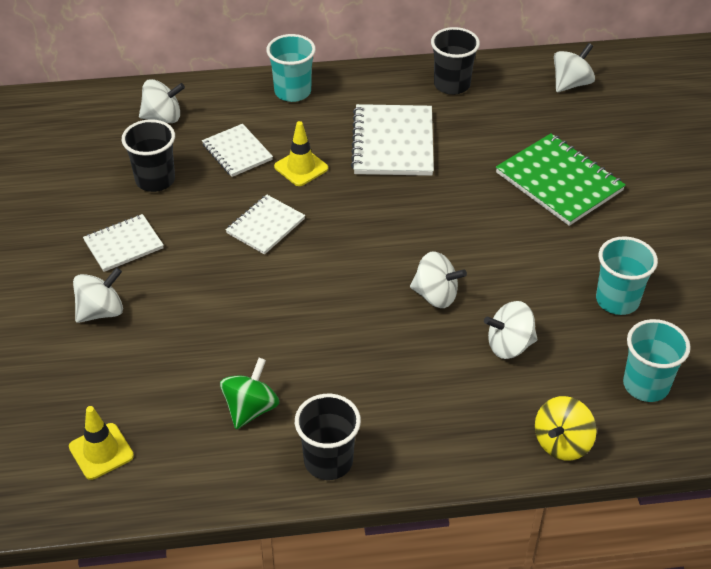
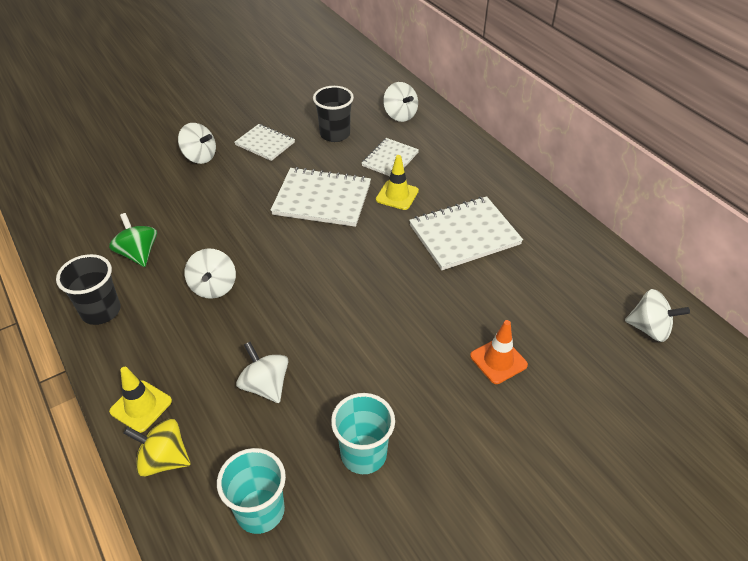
camera: 65 degrees right, 0 degrees up
(101, 451) = (80, 200): yellow traffic cone -> yellow traffic cone (141, 406)
(250, 409) = (138, 254): green spinning top -> green spinning top turned 120 degrees counterclockwise
(265, 226) = (322, 199): white notebook -> white notebook, size x1.65
(292, 92) = (478, 162): turquoise cup -> none
(435, 295) = (300, 318): white spinning top -> white spinning top (213, 287)
(451, 85) = (569, 246): black cup -> none
(559, 182) = (498, 360): green notebook -> orange traffic cone

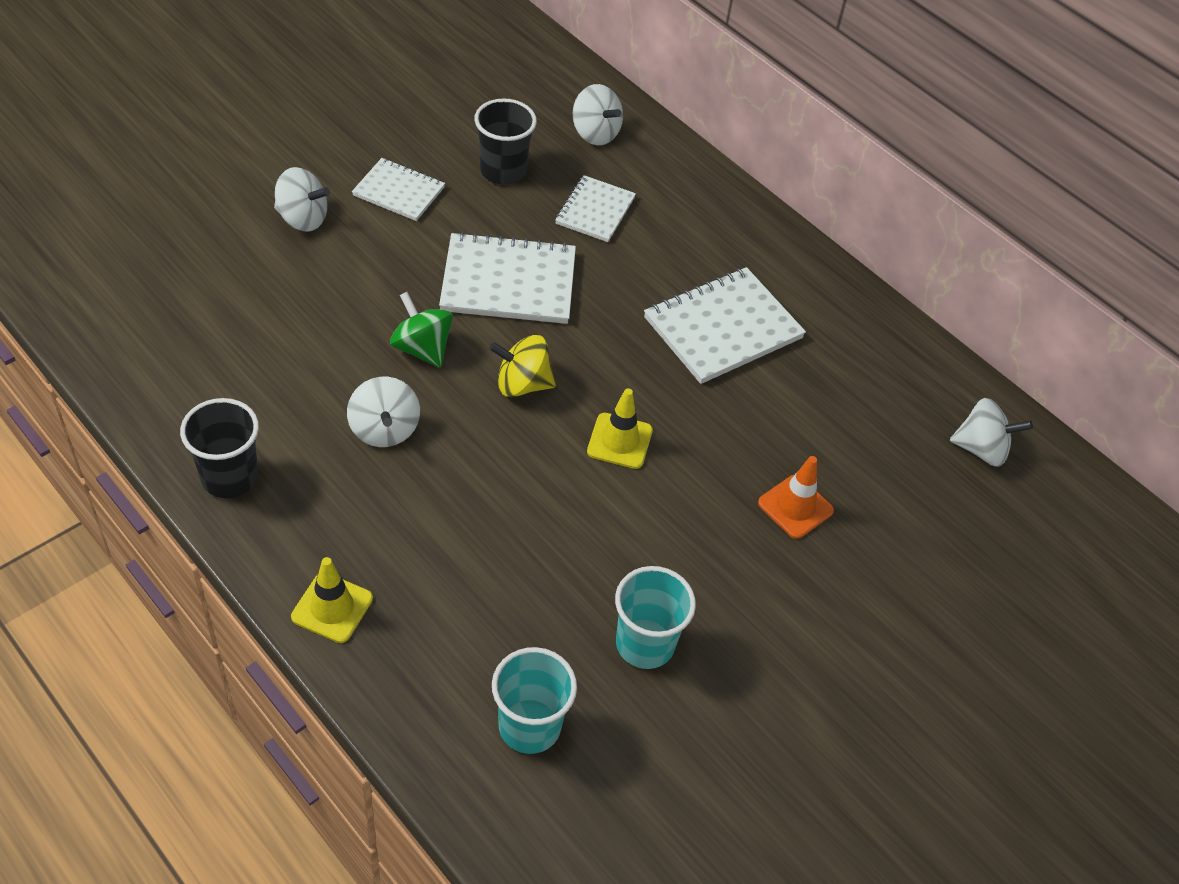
camera: 15 degrees left, 5 degrees up
(138, 254) = (257, 385): green spinning top -> green spinning top (422, 348)
(164, 459) = (385, 675): yellow spinning top -> yellow spinning top (522, 384)
(265, 386) = (495, 565): white spinning top -> none
(397, 195) = (616, 270): yellow traffic cone -> yellow traffic cone (619, 441)

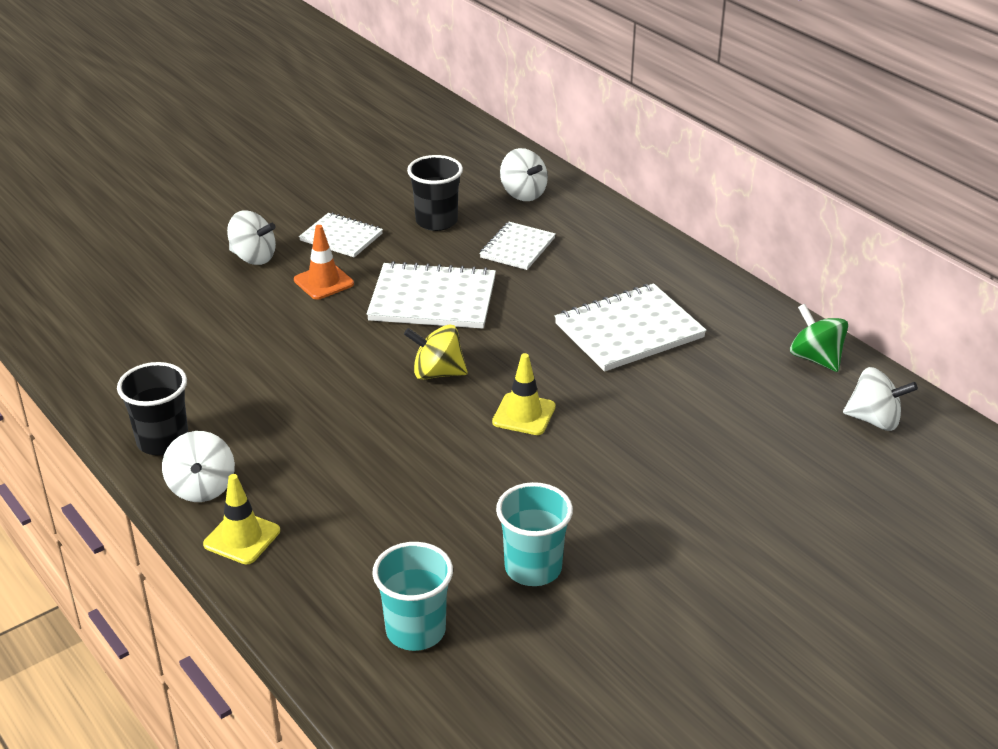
camera: 10 degrees right, 15 degrees down
(384, 429) = (307, 406): white spinning top -> white spinning top (202, 487)
(422, 348) = (348, 348): green spinning top -> green spinning top (815, 358)
(795, 507) = (688, 464): orange traffic cone -> orange traffic cone (323, 282)

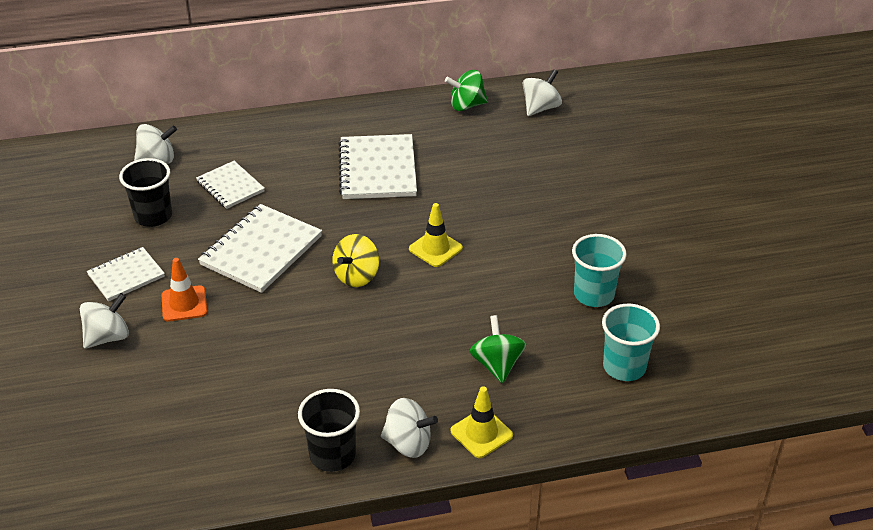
camera: 65 degrees left, 5 degrees up
(357, 519) = (497, 365): none -> green spinning top

